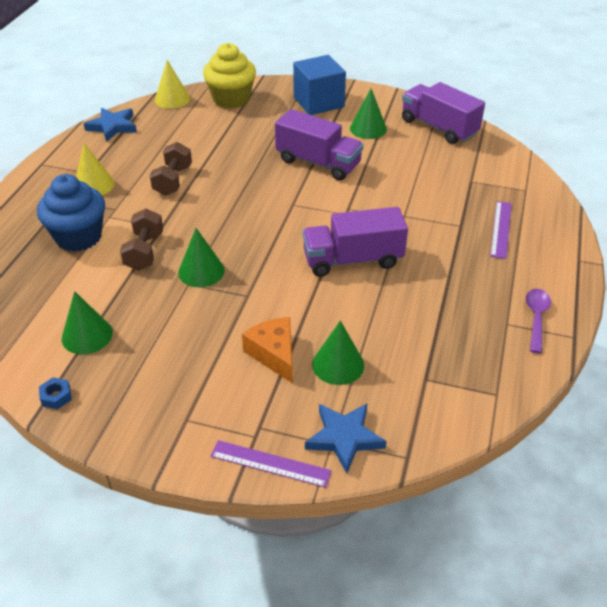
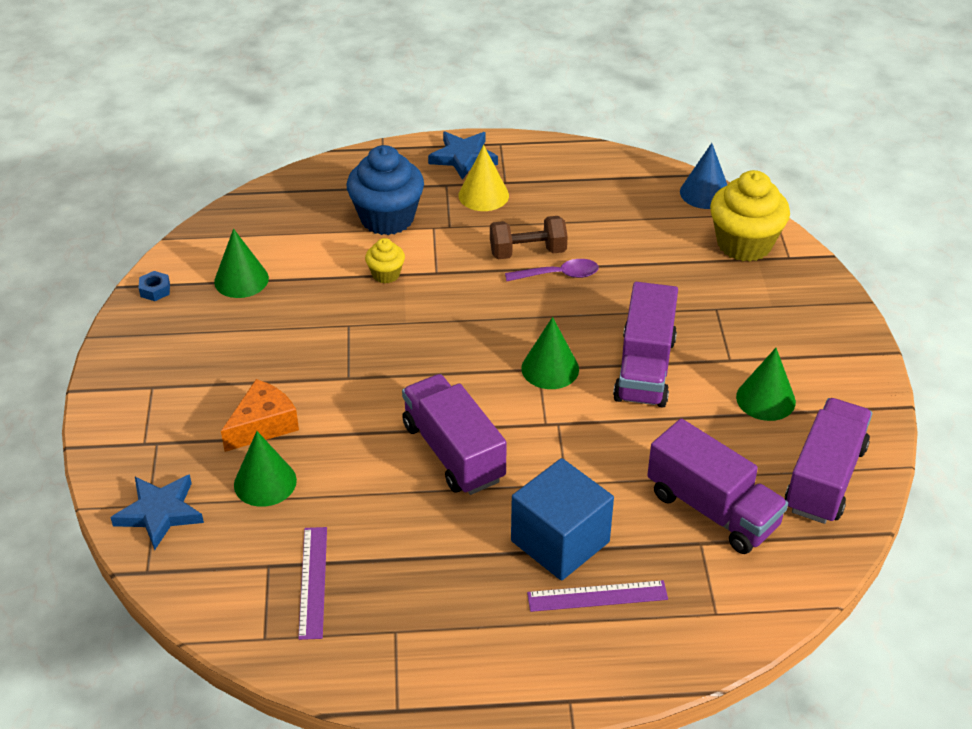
camera: 70 degrees right, 0 degrees up
(112, 126) = (608, 167): blue star -> blue star (463, 157)
(144, 251) = (386, 274): brown dumbbell -> yellow cupcake
(172, 99) = (705, 193): yellow cone -> blue cone
(201, 271) = (373, 328): green cone -> green cone (550, 368)
(270, 463) = (112, 464): purple ruler -> purple ruler (313, 582)
(318, 102) = (800, 330): blue cube -> blue cube (560, 541)
(447, 170) = (712, 509): none -> purple truck
(536, 318) = (418, 662): purple spoon -> purple spoon (558, 275)

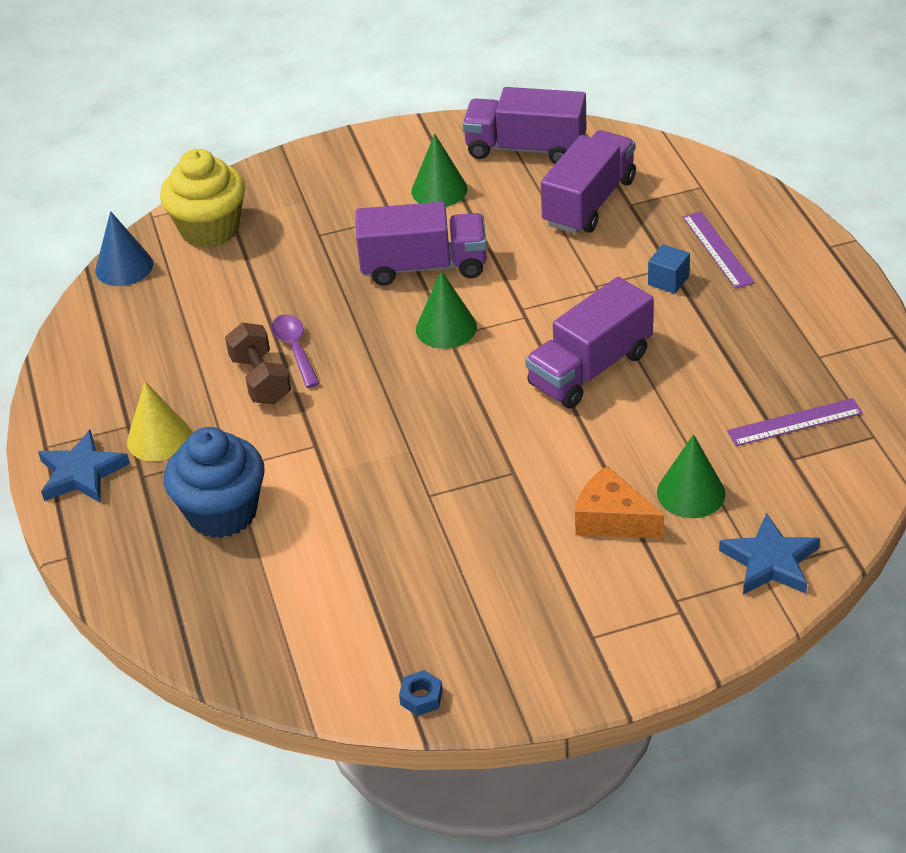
camera: 100 degrees left, 0 degrees up
(241, 280) = (377, 616): green cone -> none
(386, 274) = (330, 486): yellow cupcake -> none
(560, 541) = (668, 280): blue cube -> blue cube, size x0.47

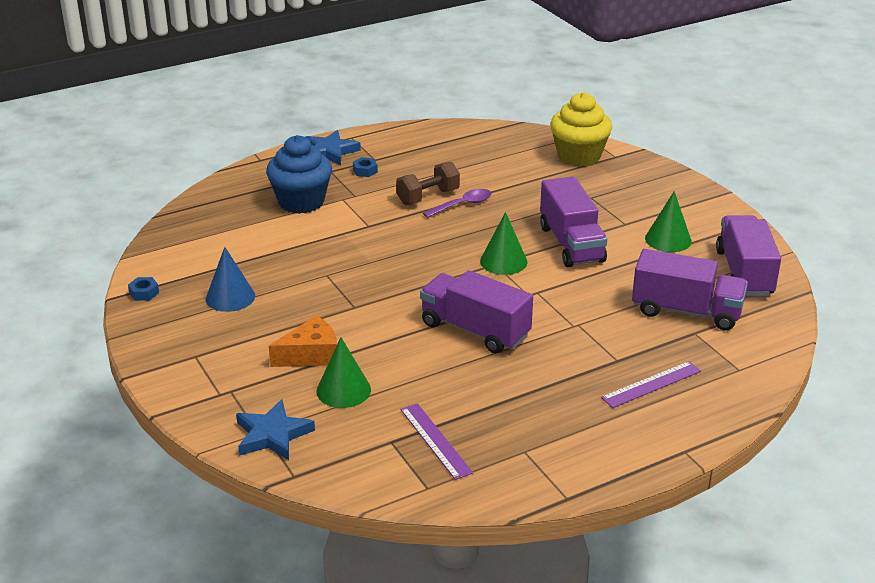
camera: 75 degrees right, 10 degrees down
(124, 267) = (526, 133): blue cone -> blue cone (230, 297)
(159, 438) = (365, 171): yellow cone -> blue nut
(612, 519) = (311, 355): orange cheese -> orange cheese turned 45 degrees clockwise
(668, 280) = (598, 360): blue cube -> none

